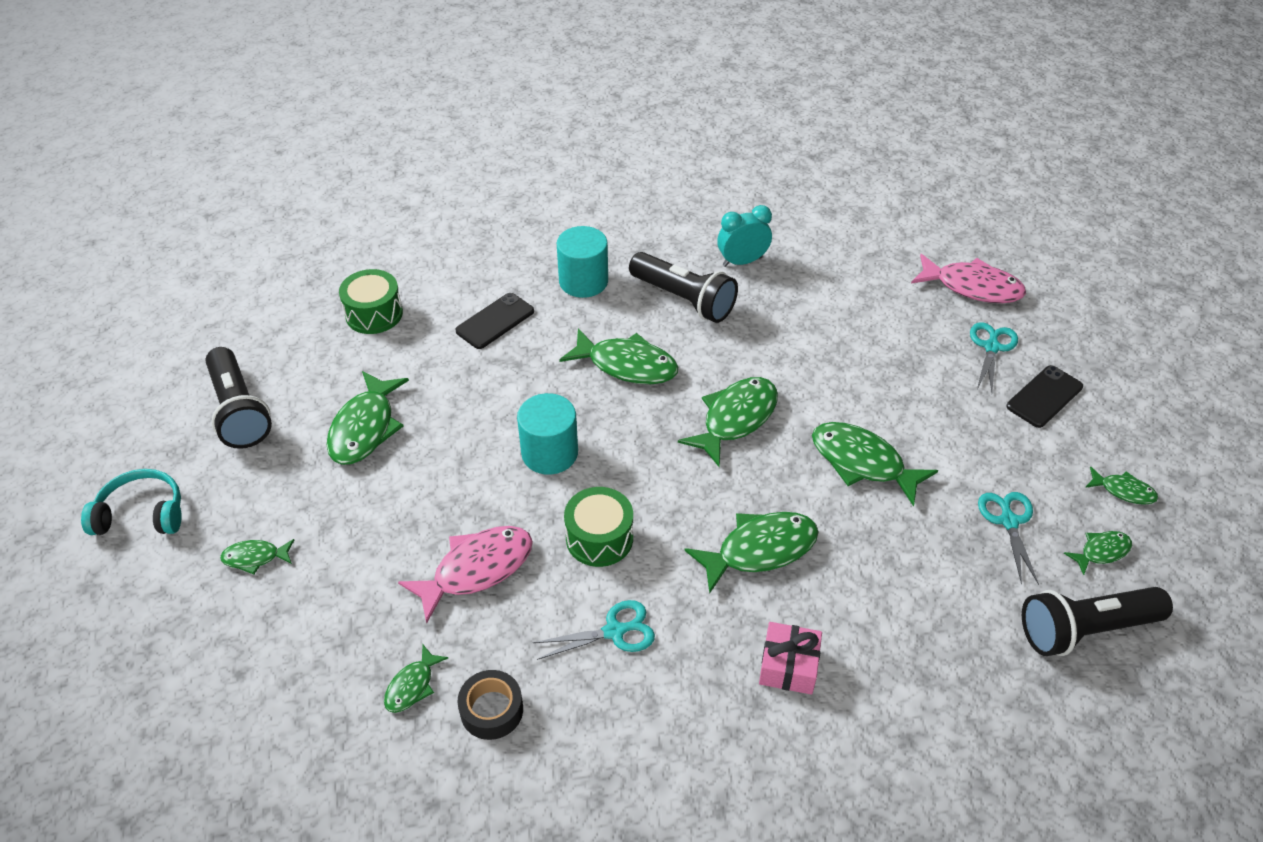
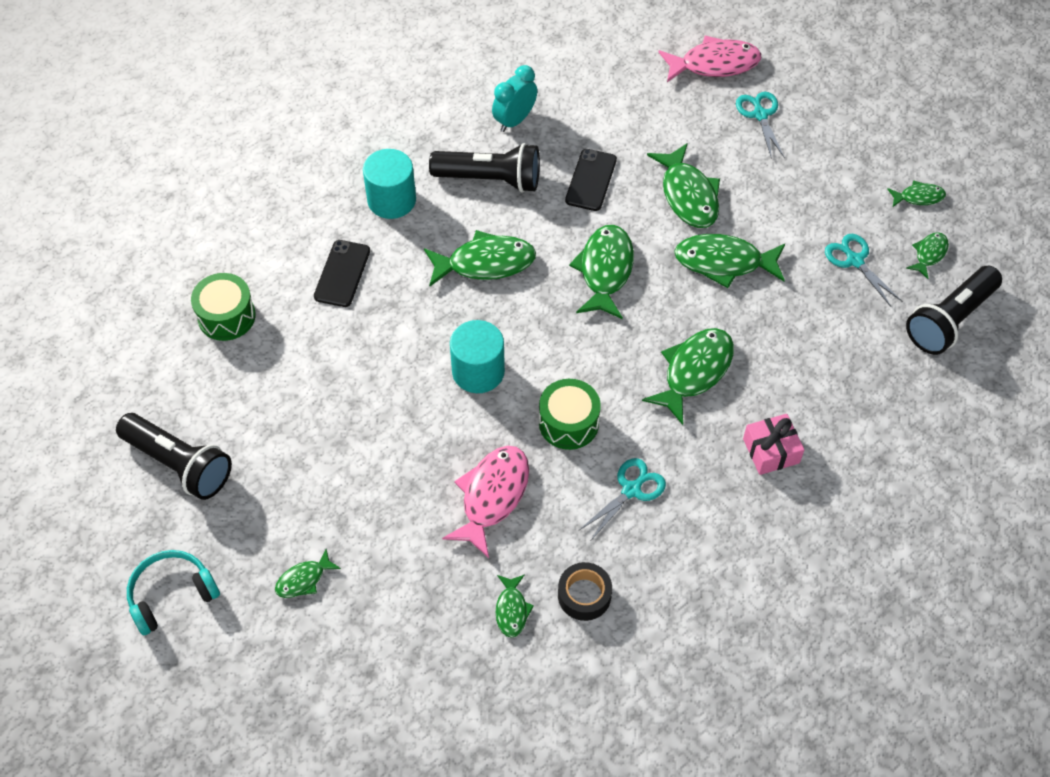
camera: 30 degrees left, 10 degrees up
(365, 428) = (305, 425): green fish -> green fish (688, 195)
(1044, 397) = (822, 142): black phone -> black phone (591, 180)

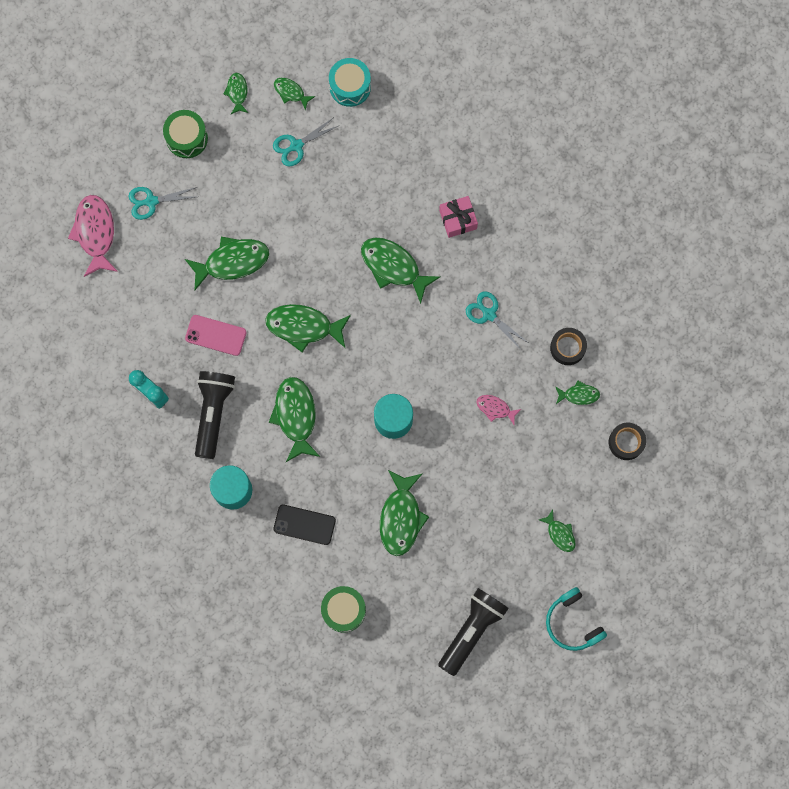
camera: 90 degrees left, 20 degrees up
(437, 677) = (626, 442): none -> black tape
(492, 496) = (495, 408): pink fish -> pink fish, size x0.53
(568, 423) = (436, 356): green drum -> green drum (187, 138)
(591, 180) = (215, 335): black phone -> pink phone
(724, 262) = (297, 239): green fish -> green fish (401, 517)
(949, 320) = (350, 87): black flashlight -> turquoise drum

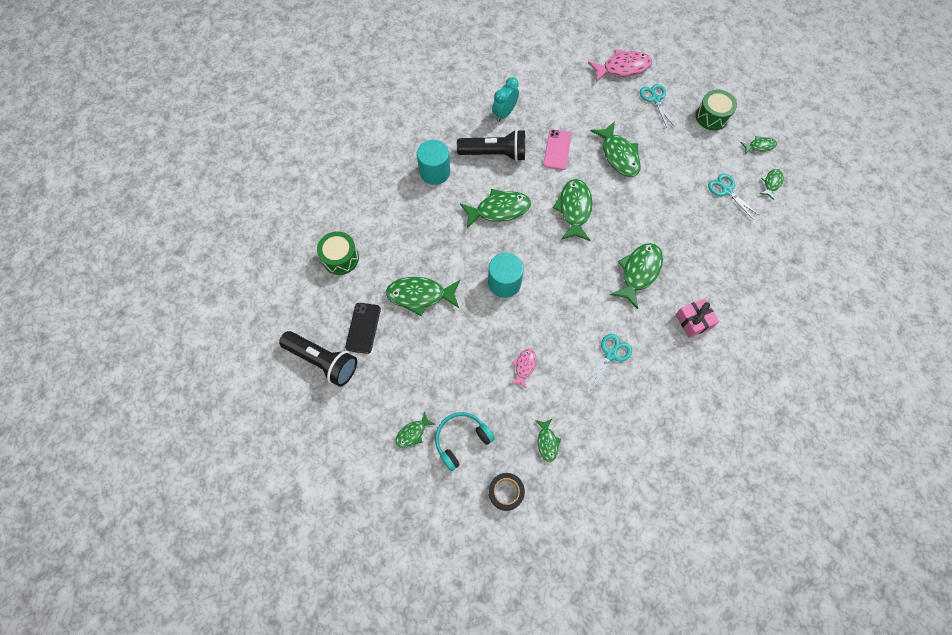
camera: 85 degrees right, 10 degrees down
(304, 524) = (410, 224): black phone -> black phone (363, 328)
(350, 87) = (790, 226): turquoise drum -> none
(567, 348) = (591, 428): black tape -> none
(572, 623) = (329, 451): turquoise headphones -> turquoise headphones (461, 440)

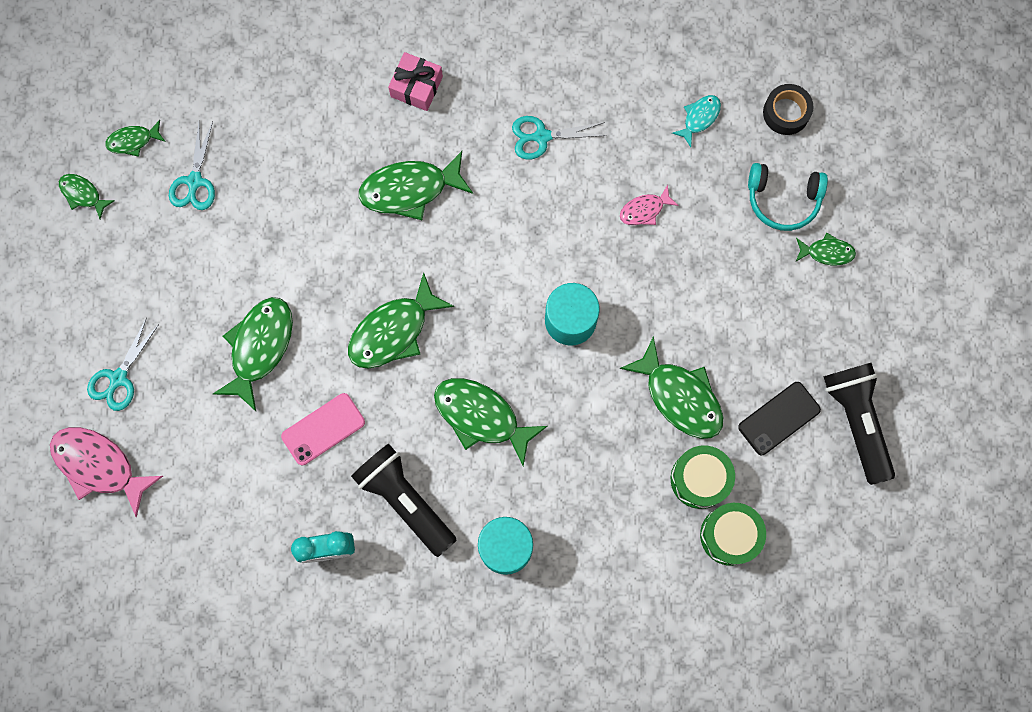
camera: 135 degrees left, 10 degrees up
(547, 442) = (699, 118): green fish -> turquoise fish
(712, 117) = (84, 285): green drum -> green drum (700, 479)

